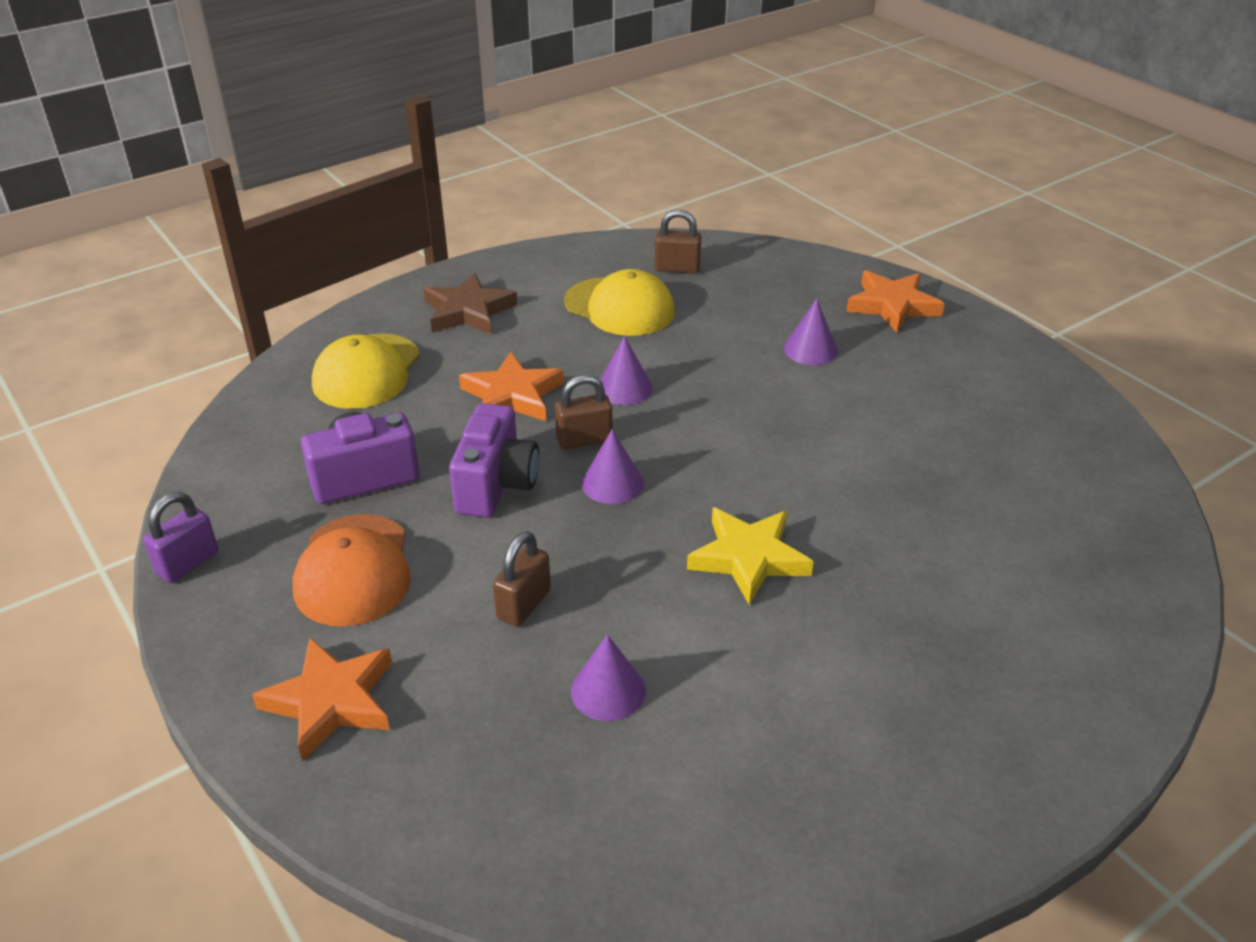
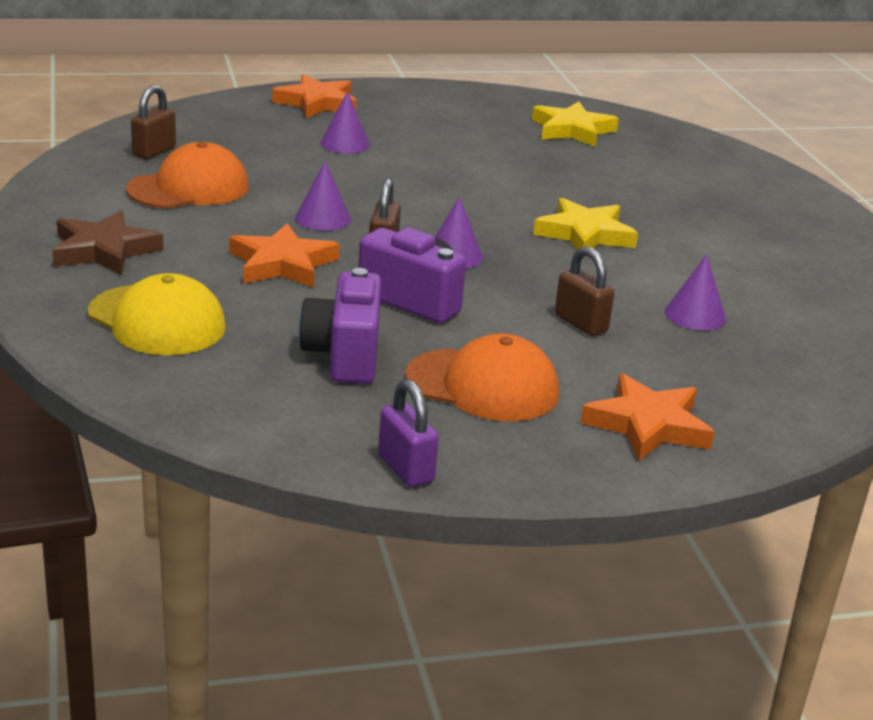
camera: 70 degrees left, 10 degrees down
(619, 307) = (189, 188): yellow cap -> orange cap
(1045, 480) = (572, 130): none -> yellow star

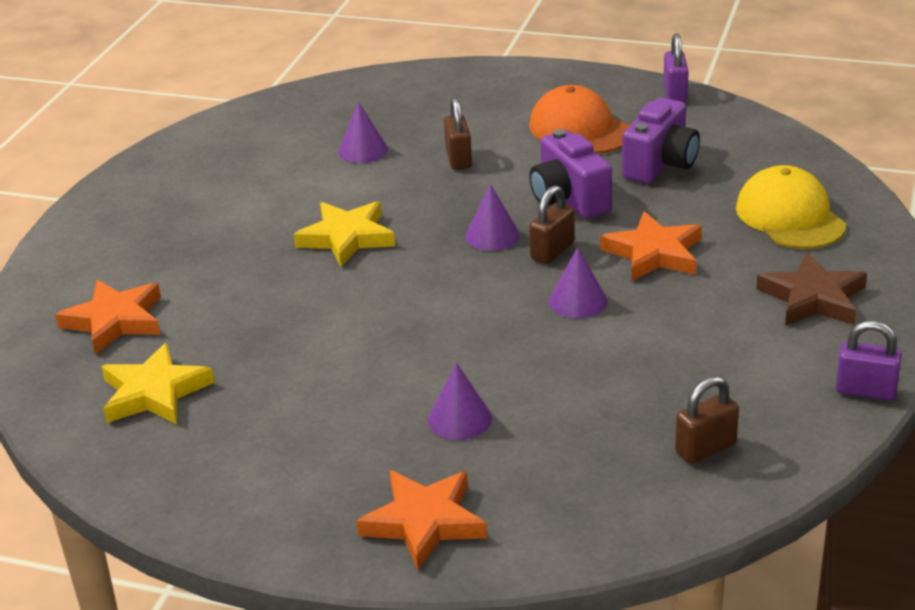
camera: 145 degrees left, 5 degrees up
(37, 195) = (865, 390): none -> purple padlock
(189, 188) = (692, 371): orange cap -> none
(647, 425) = (500, 90): orange star -> orange star (115, 321)

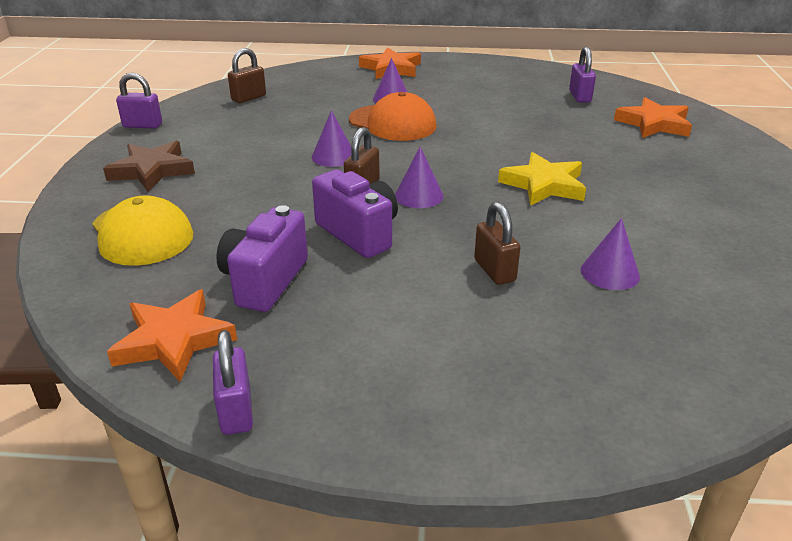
camera: 165 degrees right, 0 degrees up
(154, 393) = (580, 97): yellow star -> purple padlock
(580, 129) = (366, 326): orange cap -> orange cap (392, 123)
(654, 253) = (275, 192): orange star -> orange star (174, 340)

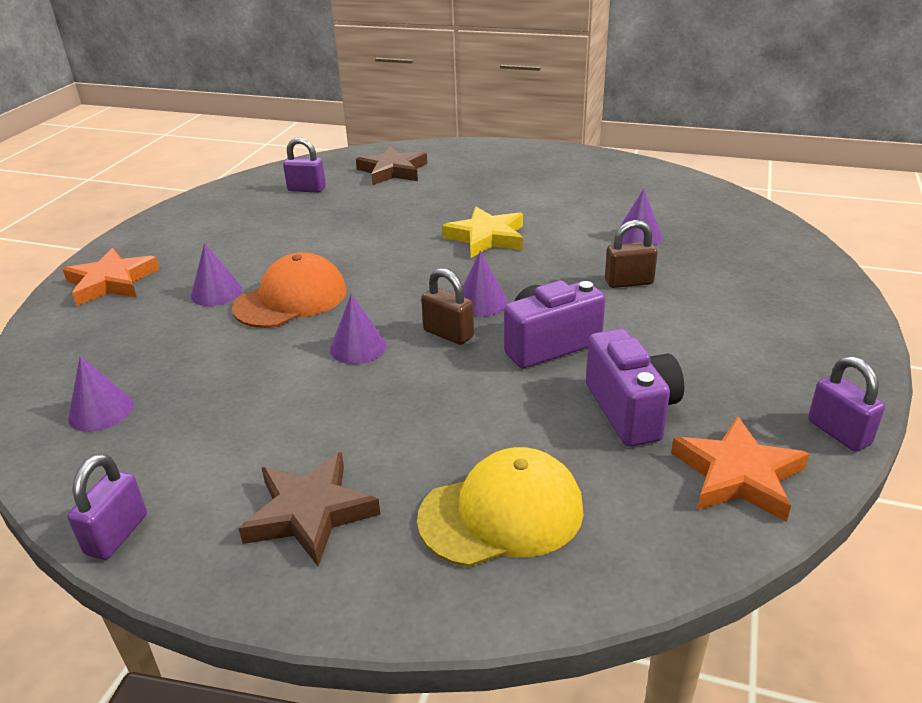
camera: 75 degrees left, 0 degrees up
(236, 411) = (838, 432): purple padlock -> purple padlock turned 60 degrees clockwise
(249, 98) = (101, 411): brown padlock -> purple cone
(264, 281) = (631, 410): purple camera -> purple camera turned 135 degrees counterclockwise
(654, 124) = (393, 171): orange star -> brown star

